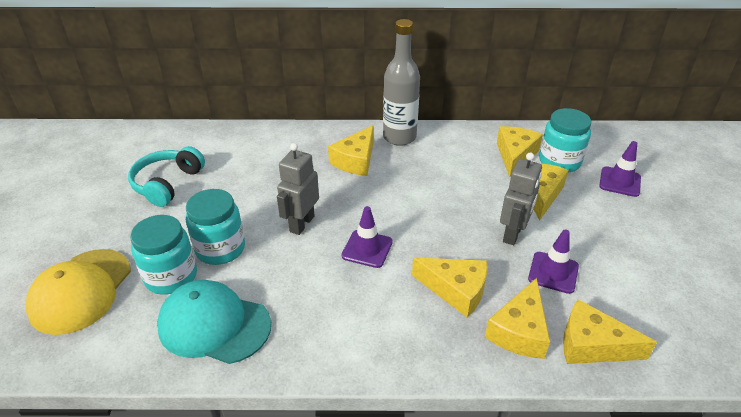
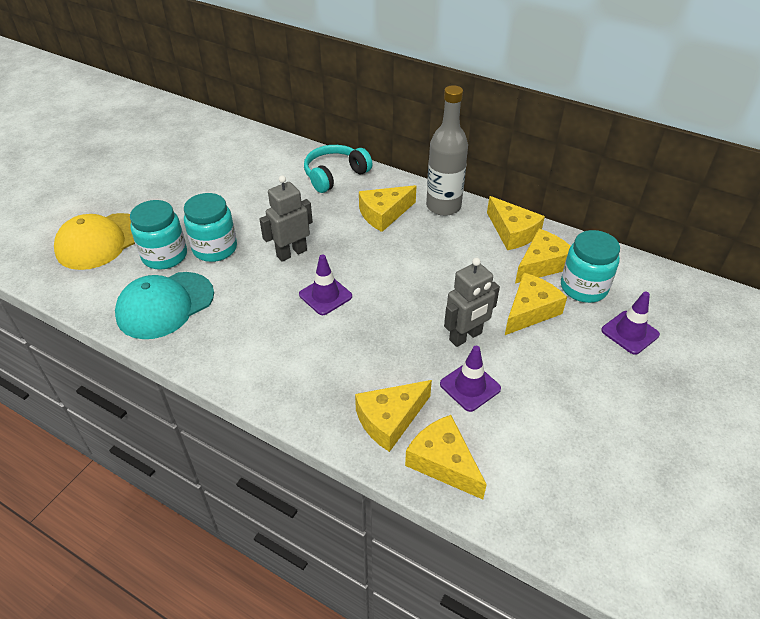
camera: 30 degrees right, 5 degrees up
(167, 184) = (218, 180): turquoise headphones -> turquoise headphones (335, 175)
(214, 325) = (165, 305): turquoise cap -> turquoise cap turned 90 degrees counterclockwise
(456, 290) = (367, 362): yellow cheese -> yellow cheese (512, 232)

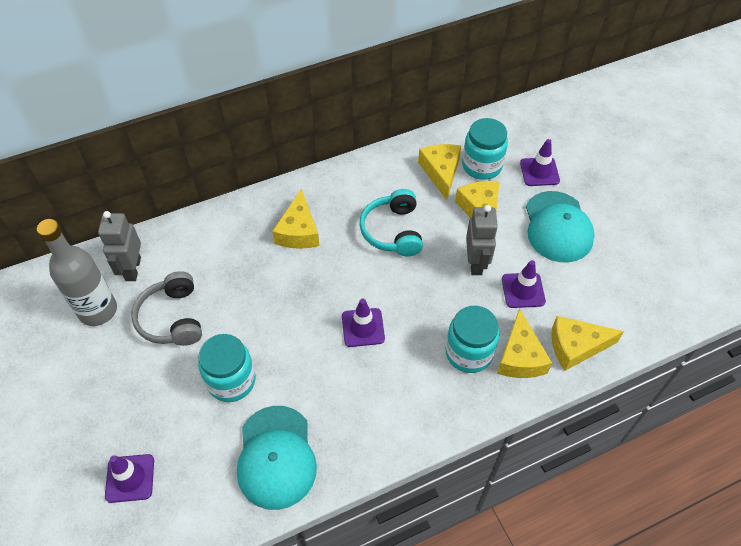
camera: 55 degrees left, 10 degrees up
(101, 241) = (130, 478): yellow cap -> purple traffic cone
(165, 256) = (205, 428): turquoise jar -> turquoise jar (469, 353)
(245, 194) = (172, 318): none -> grey headphones
(291, 253) = (289, 324): grey robot -> grey robot (132, 269)
(335, 175) = (212, 235): turquoise headphones -> turquoise headphones (393, 231)
(443, 206) = (325, 187): grey bottle -> grey bottle (98, 310)
(512, 232) = (393, 165): yellow cheese -> none
(577, 379) = (557, 227): none -> turquoise cap

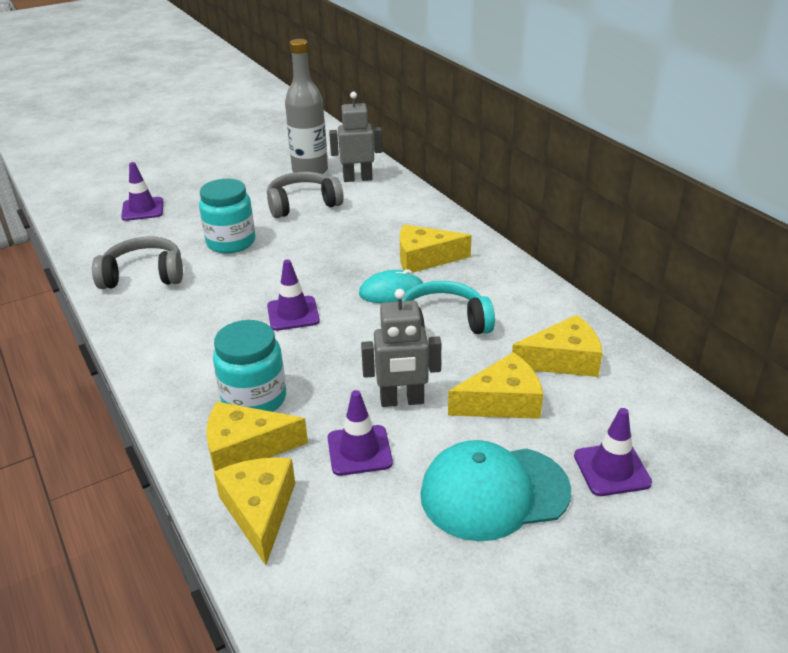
camera: 85 degrees right, 20 degrees down
(276, 457) = (144, 275): turquoise cap -> grey headphones
(342, 258) = (391, 291): none -> turquoise mouse
(481, 166) = (595, 401): turquoise jar -> none

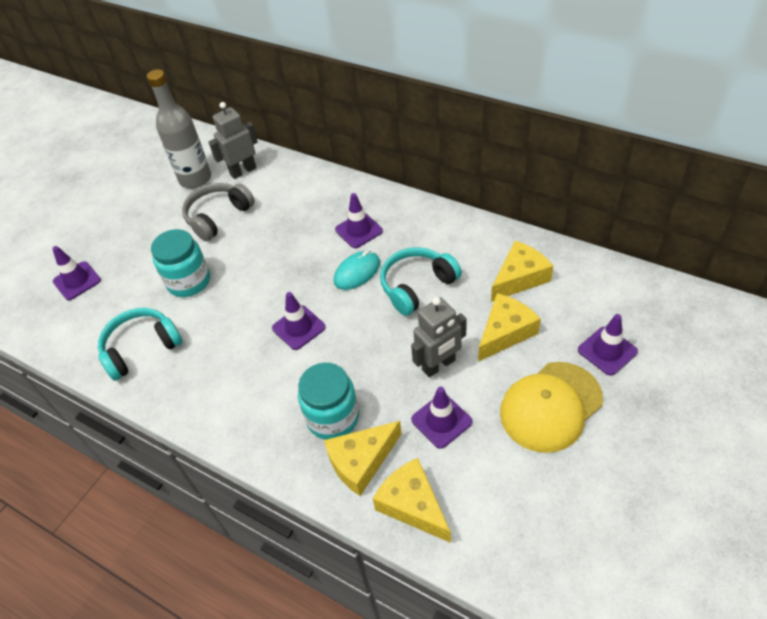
camera: 25 degrees left, 15 degrees up
(144, 275) = (141, 348): grey headphones -> turquoise headphones
(424, 259) = (359, 230): yellow cheese -> purple traffic cone
(494, 492) = (550, 406): turquoise cap -> yellow cap

